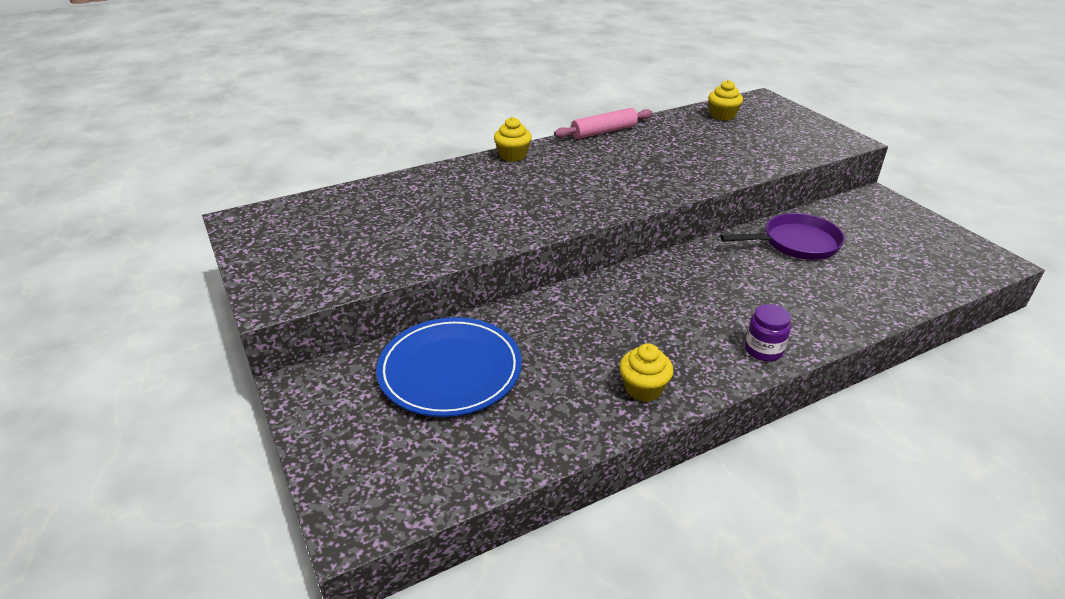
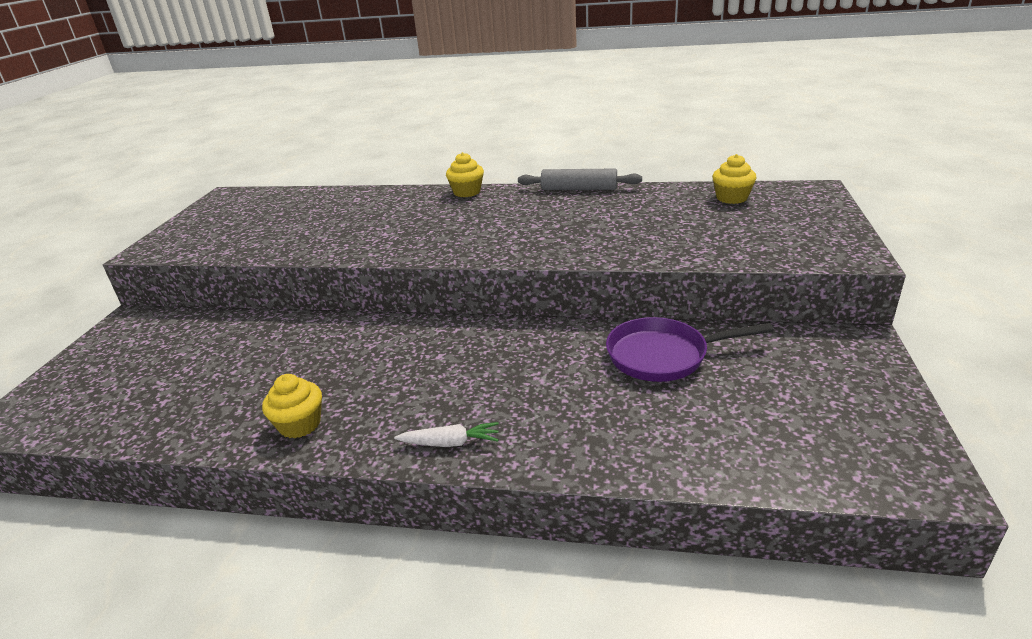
camera: 40 degrees right, 5 degrees down
(450, 370) = (211, 347): blue plate -> none
(604, 132) = (579, 189): pink rolling pin -> grey rolling pin
(763, 350) = (450, 443): purple jar -> white carrot
(796, 243) = (663, 355): purple pan -> purple pan turned 150 degrees clockwise

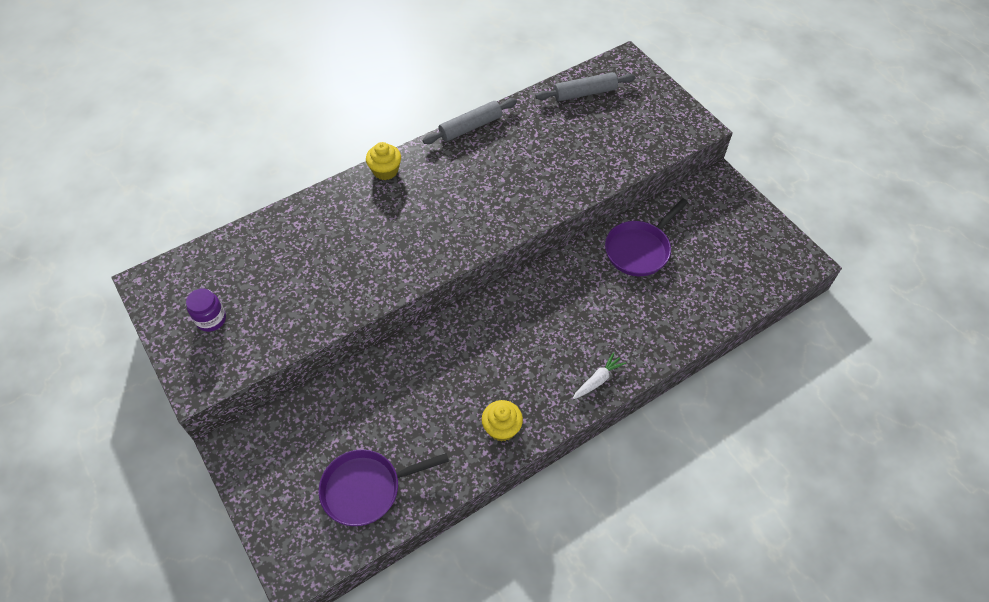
camera: 45 degrees left, 25 degrees up
(139, 399) = (366, 489): none -> purple pan
(219, 223) = (211, 319): none -> purple jar
(731, 198) = (585, 93): yellow cupcake -> grey rolling pin

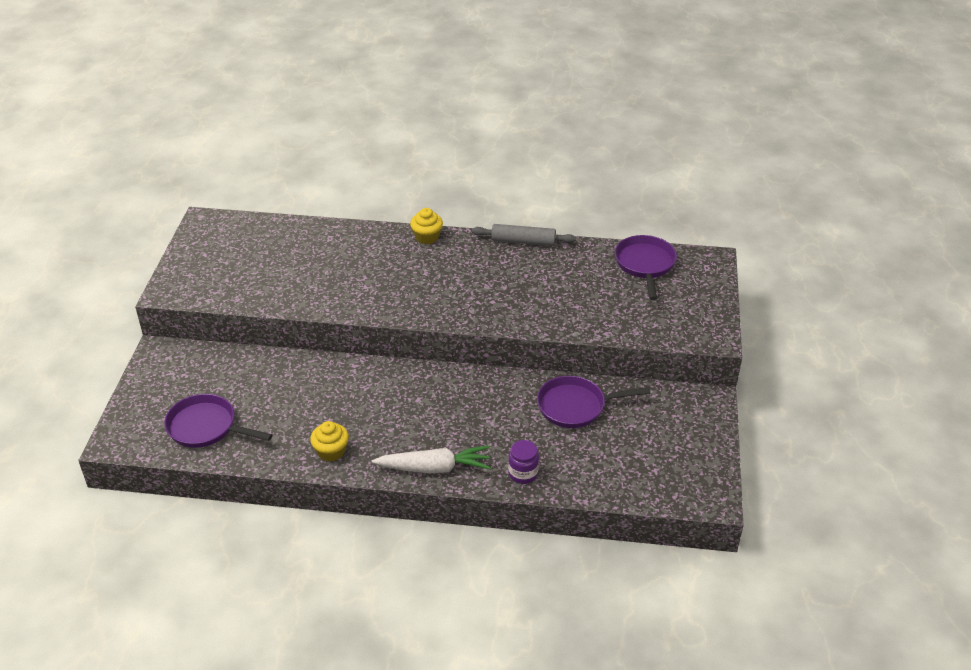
camera: 40 degrees right, 15 degrees down
(211, 319) = (215, 262): purple jar -> purple jar (523, 473)
(585, 93) = (645, 265): grey rolling pin -> purple pan
(598, 380) = (434, 468): white carrot -> white carrot, size x1.77

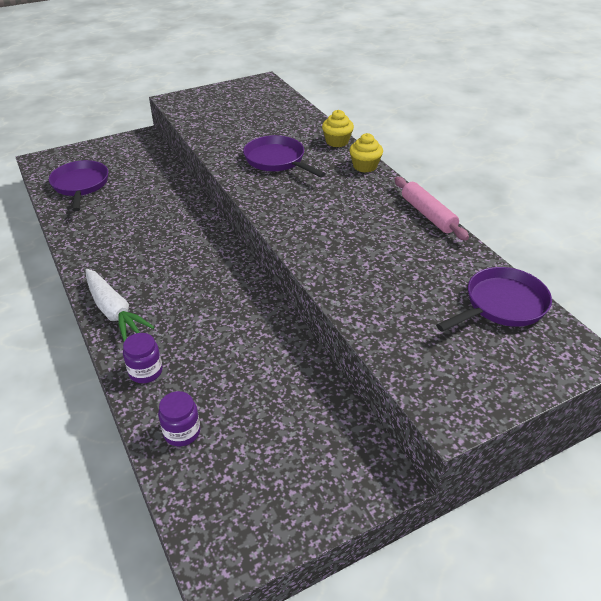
camera: 55 degrees right, 0 degrees up
(331, 451) = (95, 249): yellow cupcake -> yellow cupcake (337, 142)
(523, 241) = (428, 215): grey rolling pin -> pink rolling pin
(575, 406) = (271, 366): purple pan -> purple pan (277, 160)
(599, 476) = (182, 432): none -> purple jar

